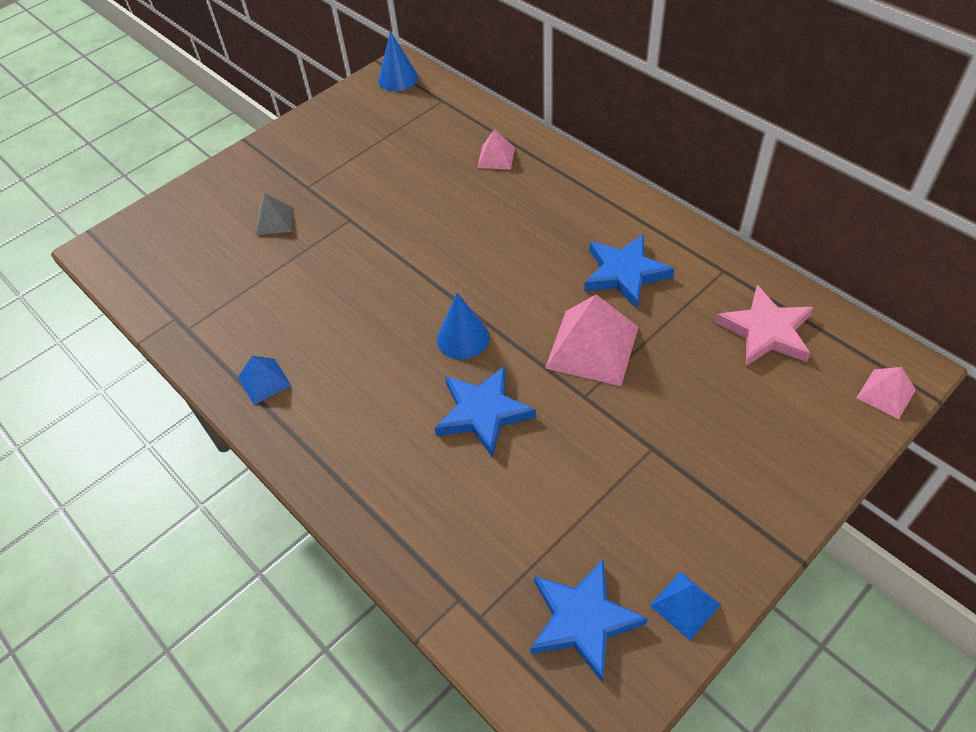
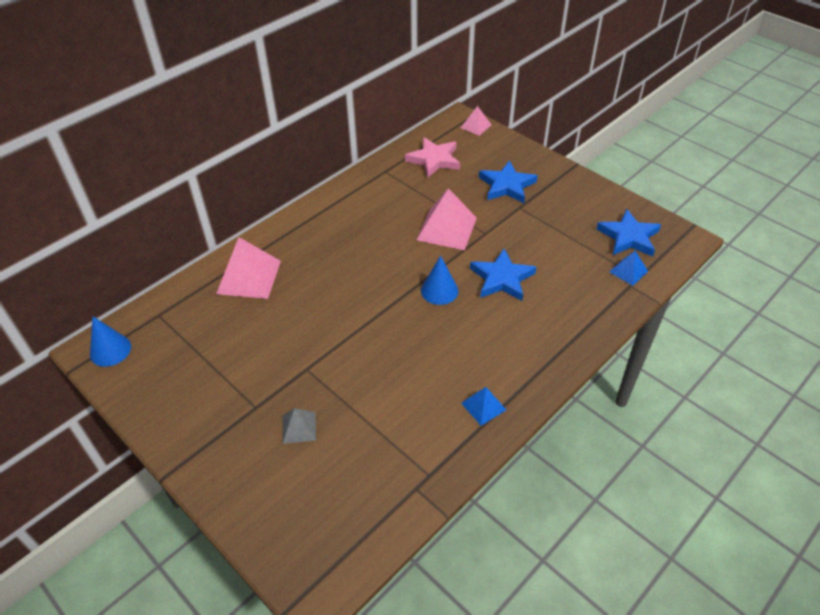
camera: 95 degrees left, 5 degrees down
(496, 157) = (249, 277): pink pyramid -> pink pyramid, size x1.88
(625, 273) = (384, 212): blue star -> blue star (507, 185)
(685, 605) = (610, 201): blue pyramid -> blue pyramid (628, 271)

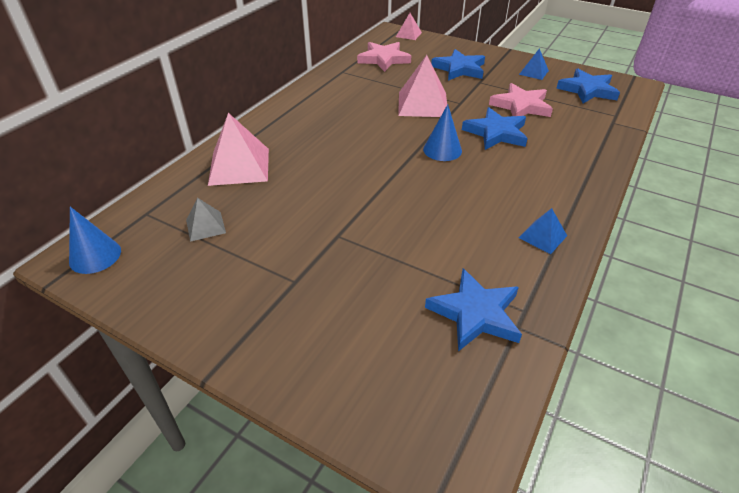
camera: 15 degrees left, 5 degrees down
(299, 427) = (355, 292): grey pyramid -> grey pyramid (205, 226)
(387, 468) = (475, 313): none -> blue star
(545, 247) = (521, 106): none -> pink star
(628, 271) = (604, 113): blue pyramid -> blue pyramid (533, 72)

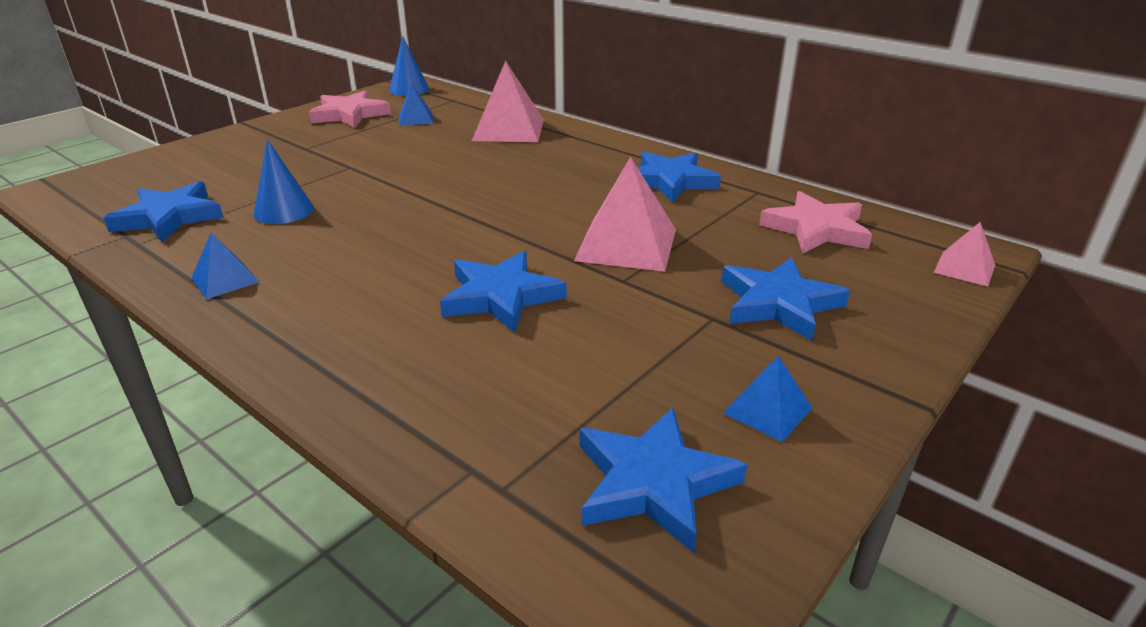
camera: 100 degrees right, 10 degrees down
(205, 226) = (416, 119): grey pyramid -> blue pyramid
(333, 95) = (670, 181): none -> blue star
(442, 150) = (475, 241): blue cone -> blue cone (284, 211)
(521, 106) = (592, 347): pink star -> pink star (350, 114)

